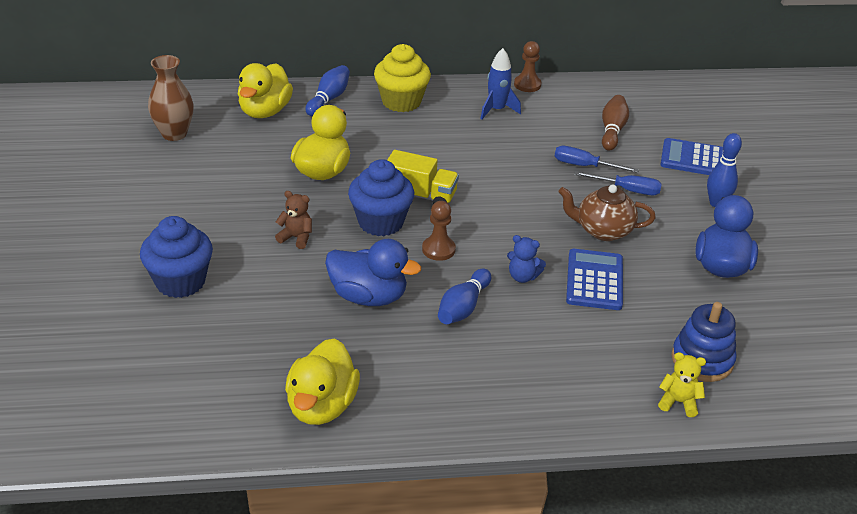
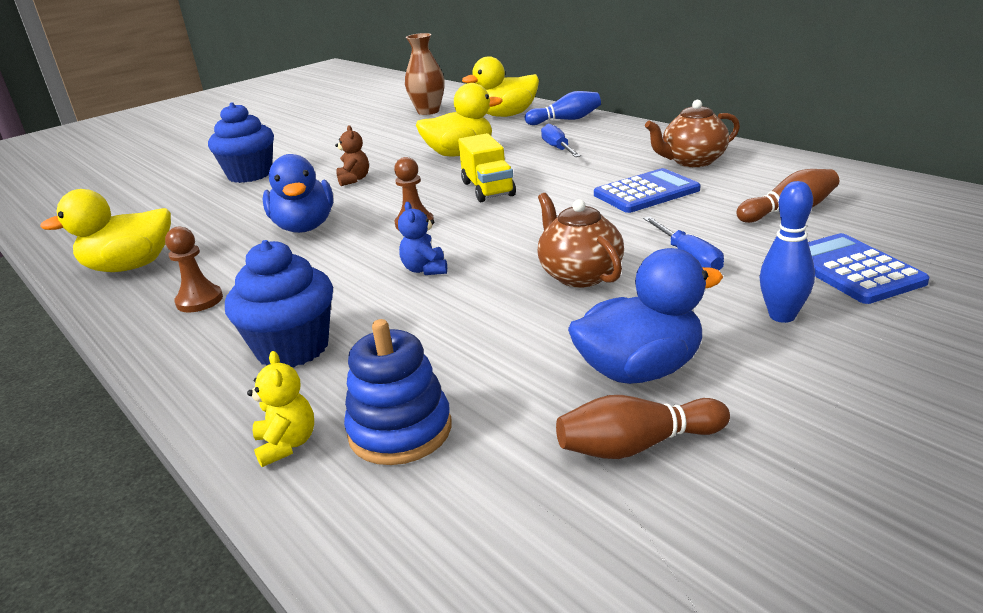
camera: 60 degrees right, 10 degrees down
(380, 222) = (421, 192): blue cupcake -> blue cupcake (293, 348)
(401, 102) = (618, 135): yellow cupcake -> none
(463, 307) = (335, 264): blue bowling pin -> none
(497, 110) = (692, 161): blue rocket -> brown teapot
(527, 85) = (770, 154): brown pawn -> brown pawn (199, 300)
(584, 166) = (685, 224): blue screwdriver -> blue screwdriver (558, 149)
(594, 280) = (474, 304): blue calculator -> blue calculator (646, 192)
(778, 299) = (637, 445): none -> brown bowling pin

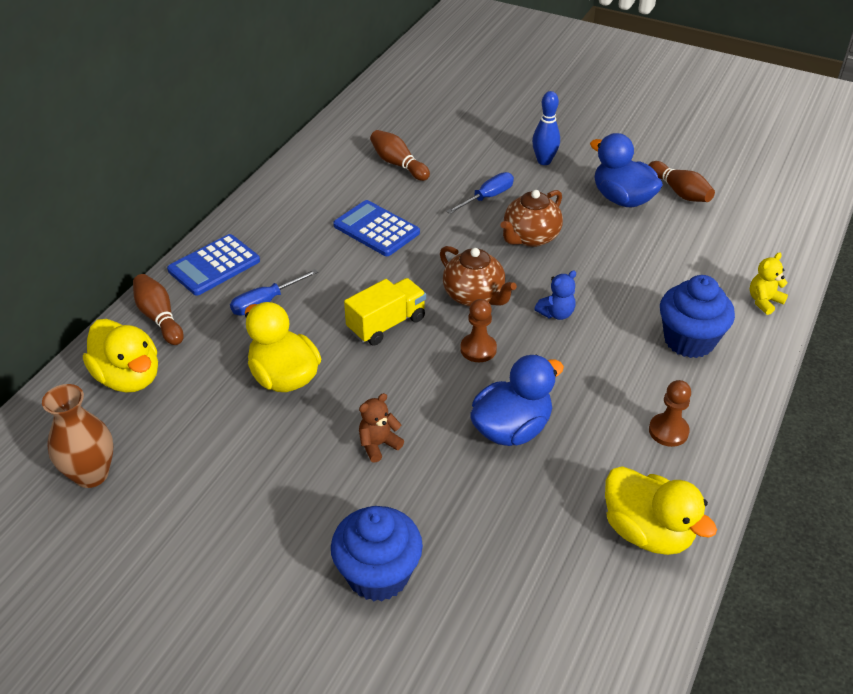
camera: 115 degrees left, 15 degrees up
(400, 430) = (724, 265): blue stacking toy -> none
(566, 120) = (159, 317): blue bowling pin -> brown bowling pin
(692, 161) = (299, 214): brown teapot -> brown teapot (474, 296)
(852, 270) = (479, 141): blue calculator -> blue calculator (214, 266)

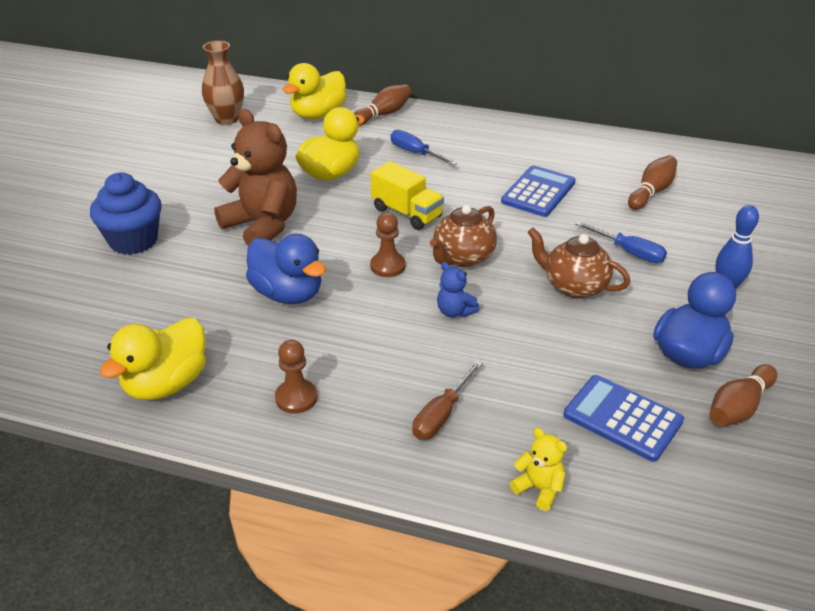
camera: 80 degrees right, 5 degrees down
(214, 266) = (452, 125): blue calculator -> blue calculator (622, 418)
(378, 445) = (262, 226): brown teddy bear -> brown teddy bear, size x2.23
(689, 340) = (441, 415): blue cupcake -> brown screwdriver

